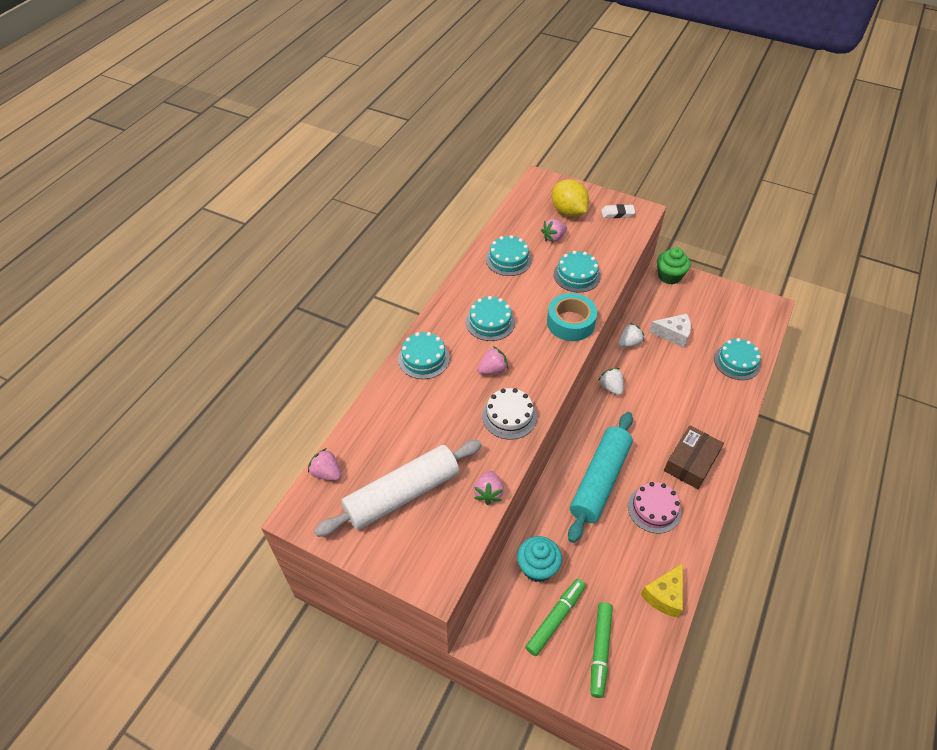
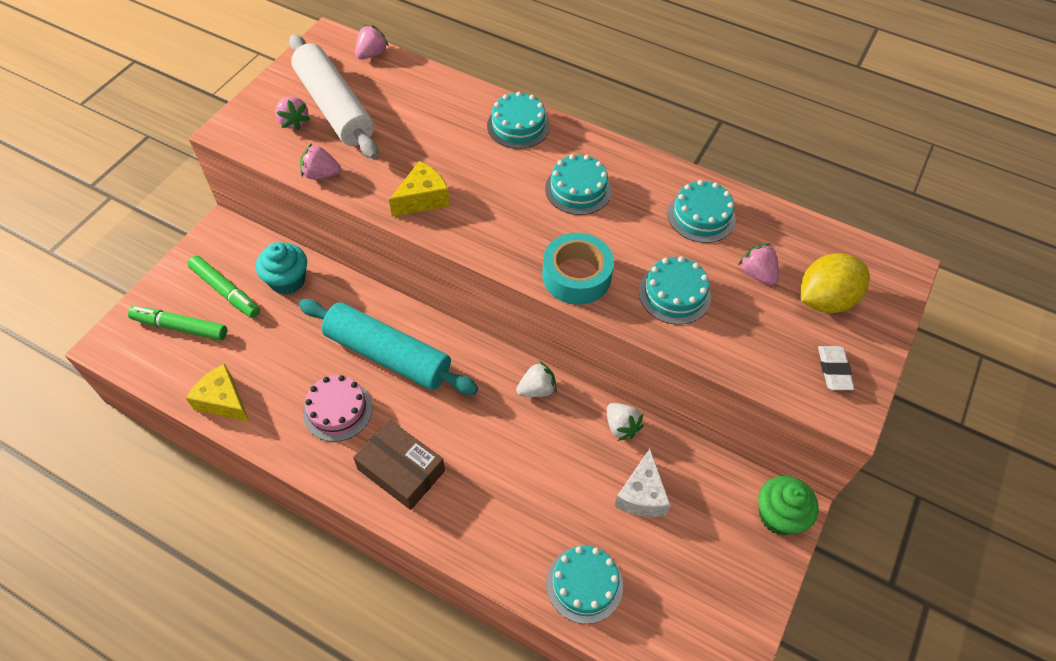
camera: 90 degrees right, 5 degrees up
(492, 370) = (496, 187): pink strawberry -> pink strawberry (294, 122)
(509, 416) = (422, 198): white cake -> yellow cheese

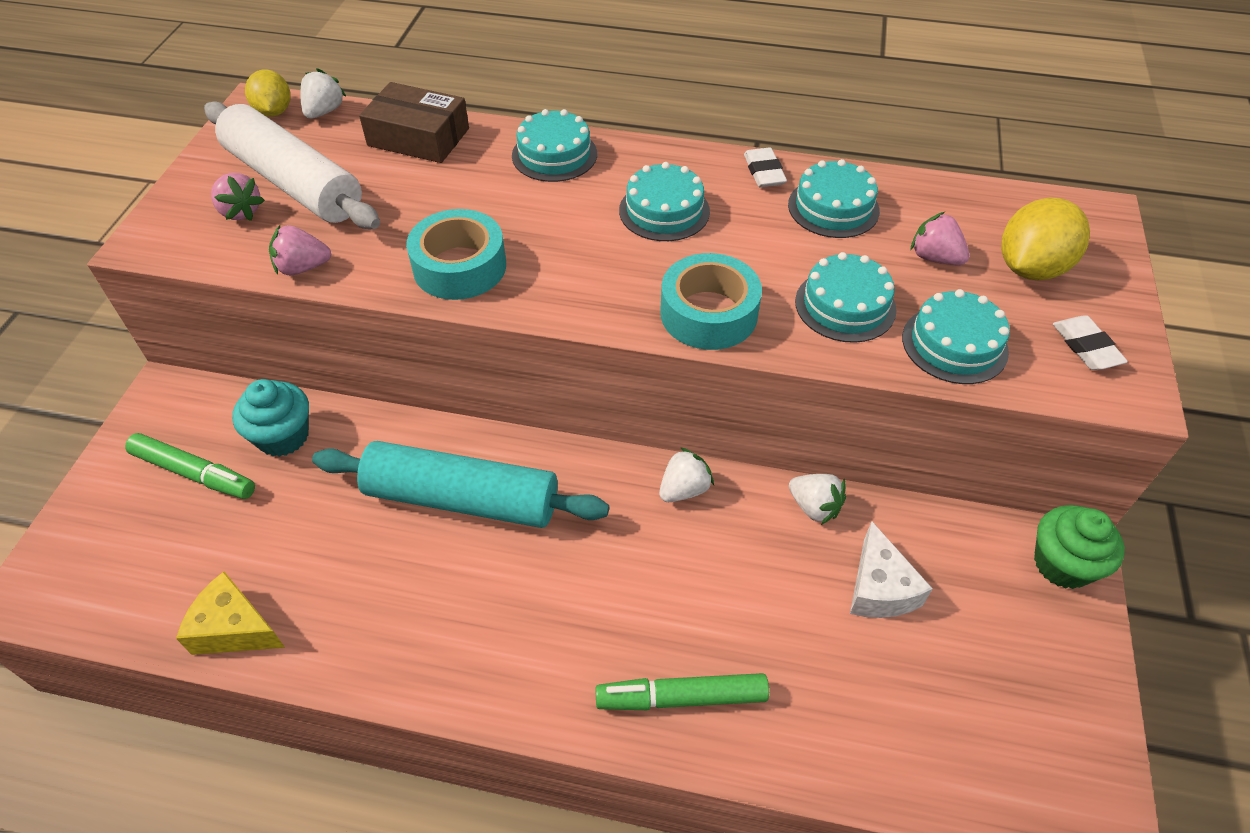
camera: 15 degrees left, 5 degrees down
(180, 327) = (137, 540): green marker -> green marker (681, 697)
(337, 410) = (414, 593): pink cake -> none
(338, 47) = (274, 112): none -> yellow lemon
(371, 54) = (324, 111): pink strawberry -> white strawberry
(401, 470) = (537, 651): brown box -> brown box (418, 137)
(422, 198) = (459, 266): yellow cheese -> turquoise tape
(584, 584) = (857, 735): turquoise cake -> turquoise cake (954, 344)
(663, 175) = (764, 172): none -> white eraser

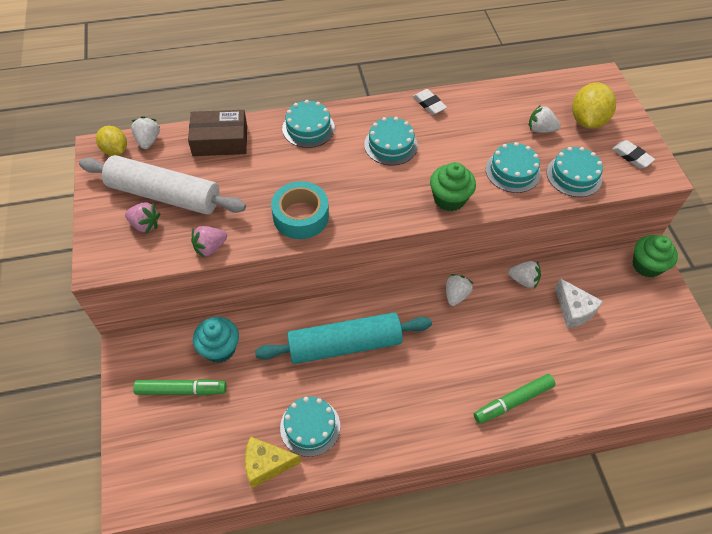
camera: 25 degrees left, 5 degrees up
(708, 313) = (449, 199): turquoise tape -> green cupcake
(833, 208) = (476, 115): turquoise cake -> turquoise cake (310, 426)
(934, 258) = (540, 129): pink strawberry -> white strawberry

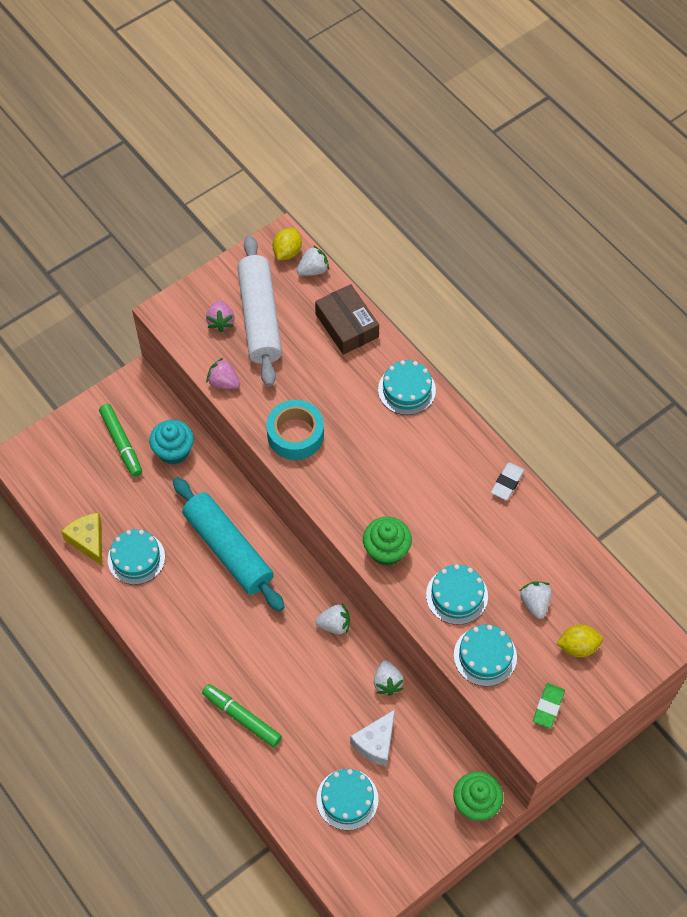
camera: 65 degrees right, 5 degrees up
(390, 145) = (427, 471): turquoise cake -> turquoise cake (347, 799)
(587, 120) = (578, 646): yellow lemon -> yellow lemon, size x0.66
(631, 156) = (548, 707): white eraser -> green eraser

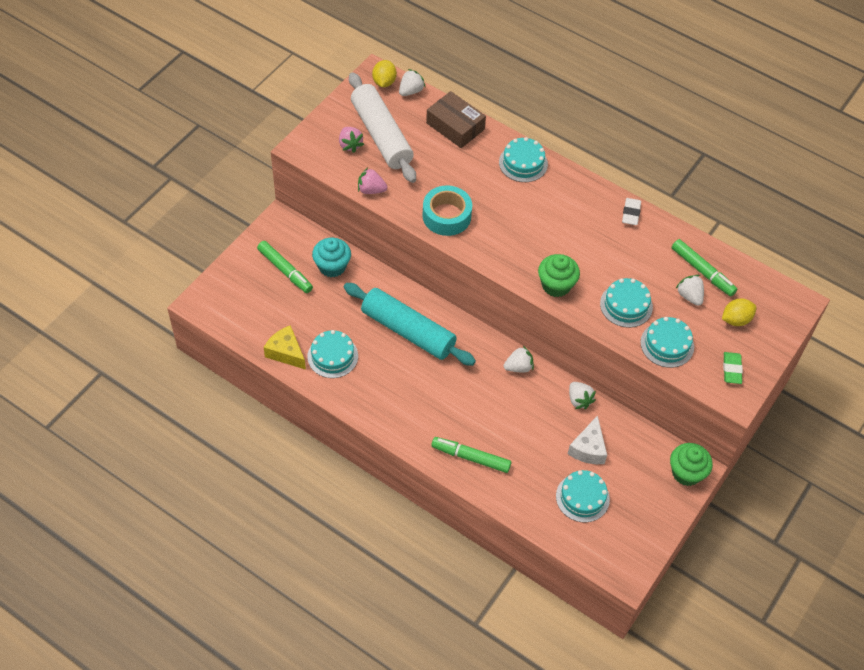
camera: 20 degrees left, 5 degrees down
(562, 576) = (702, 271): none -> green marker

